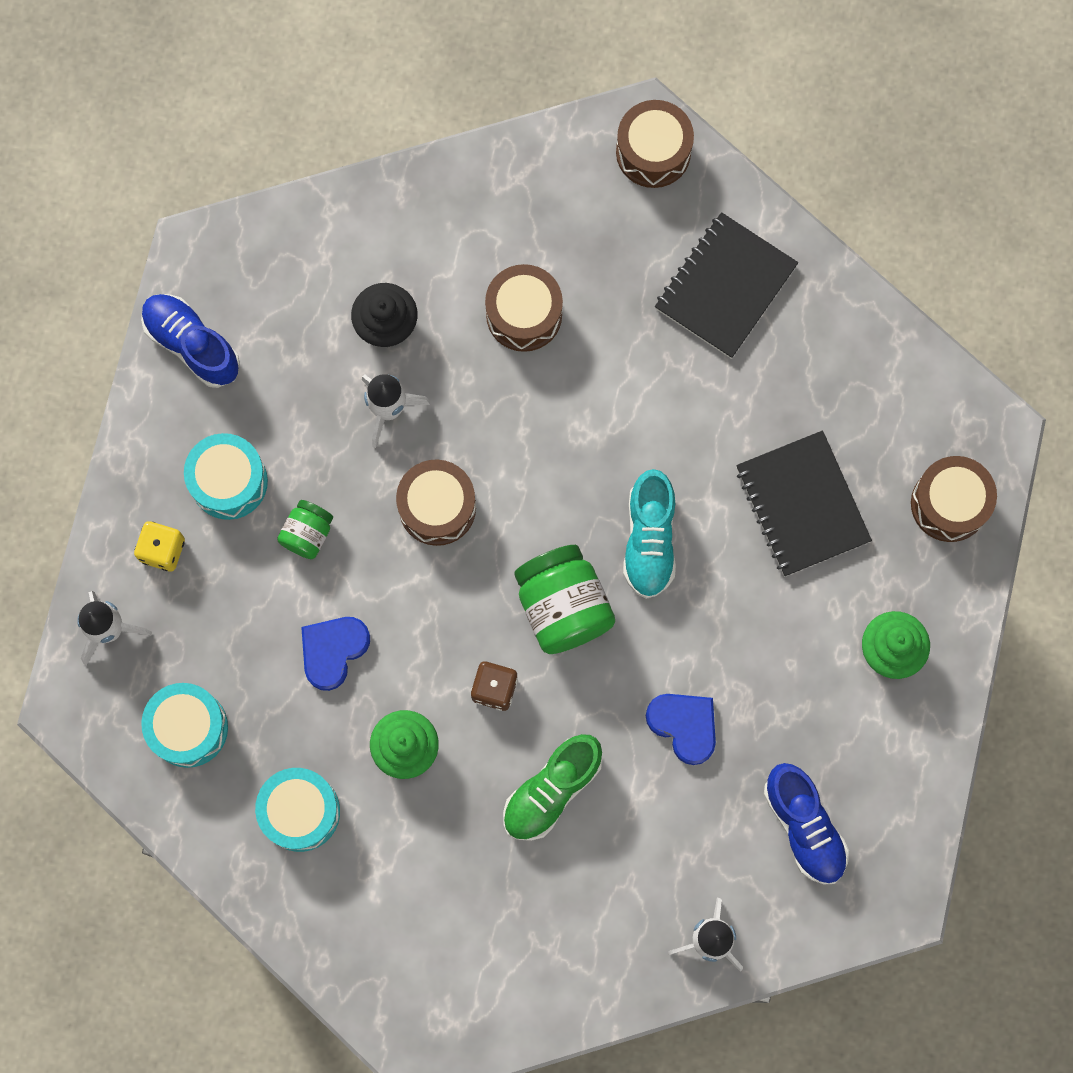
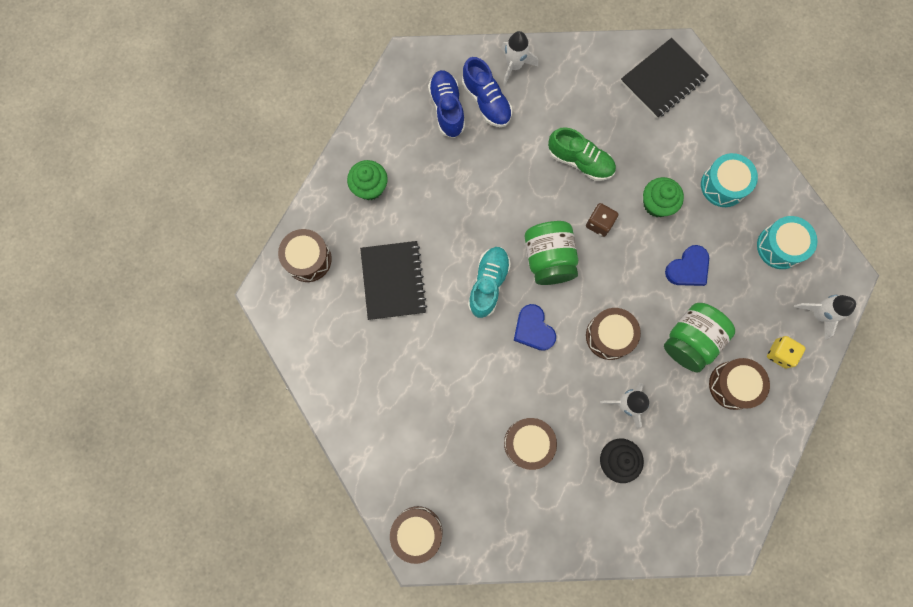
camera: 165 degrees left, 0 degrees up
(192, 344) = (742, 480): blue shoe -> blue shoe (486, 101)
(229, 481) = (733, 385): turquoise drum -> brown drum
(307, 534) = (690, 340): green jar -> green jar, size x1.83
(552, 790) = (580, 161): green shoe -> green shoe turned 60 degrees clockwise
(684, 726) = (497, 176): blue heart -> blue heart (533, 329)
(725, 287) = (398, 427): black notebook -> black notebook (663, 80)

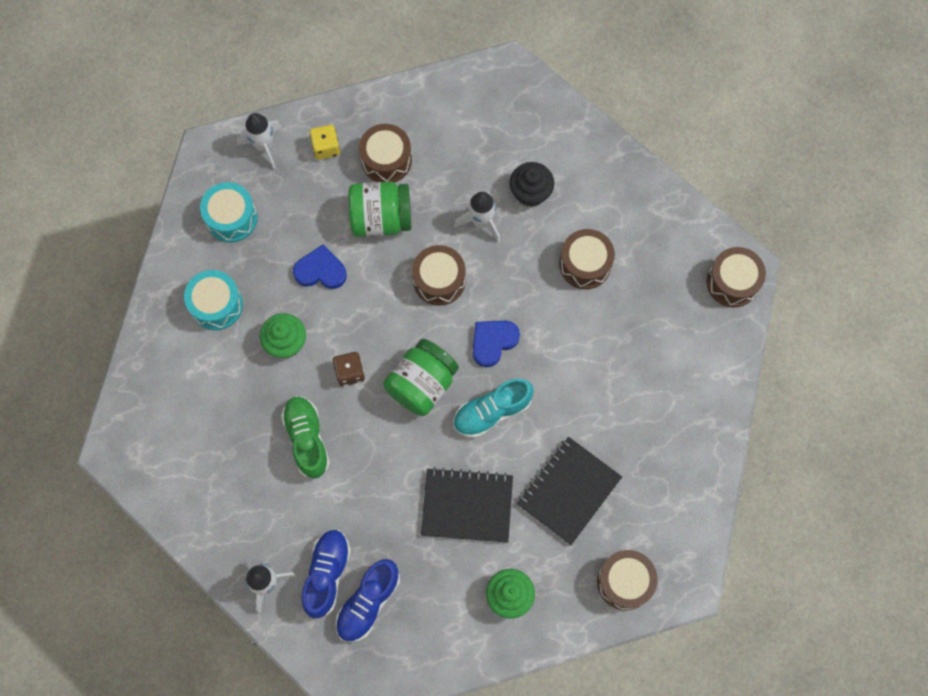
camera: 135 degrees left, 5 degrees down
(533, 329) = (493, 342): blue heart -> blue heart turned 150 degrees counterclockwise
(663, 80) = (157, 439): black notebook -> black notebook (467, 506)

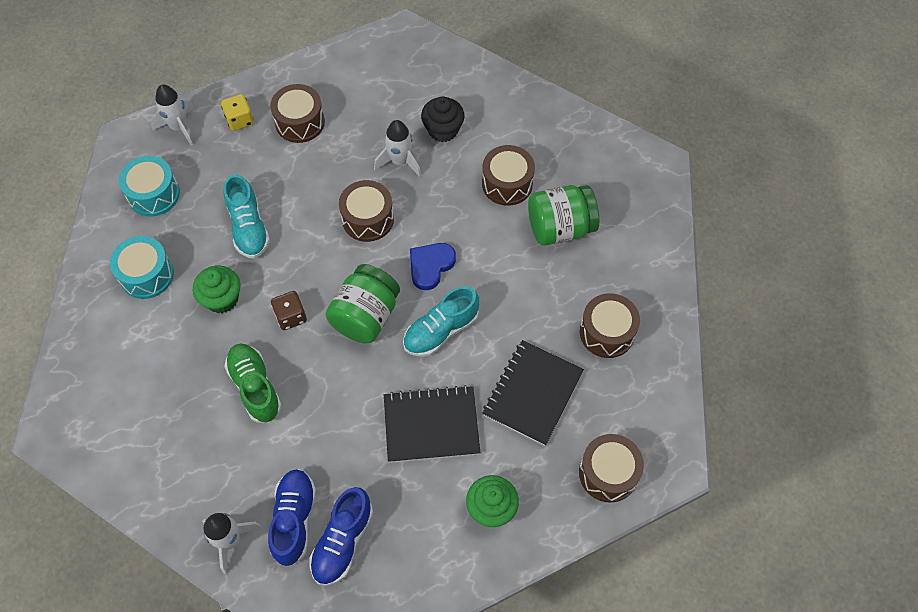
camera: 10 degrees left, 10 degrees down
(320, 270) = (248, 228): blue heart -> turquoise shoe
(381, 219) = (302, 173): green jar -> green jar (560, 228)
(732, 282) = (650, 178): brown drum -> brown drum (607, 332)

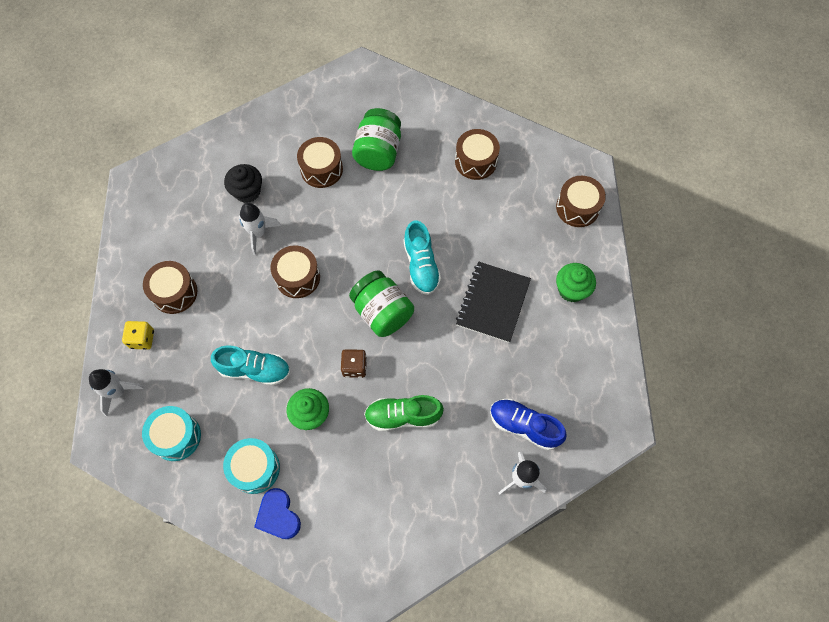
camera: 65 degrees left, 5 degrees up
(342, 541) = (555, 398): blue shoe -> none
(430, 266) = (363, 250): blue heart -> blue heart (278, 515)
(532, 393) = (499, 227): black notebook -> none

